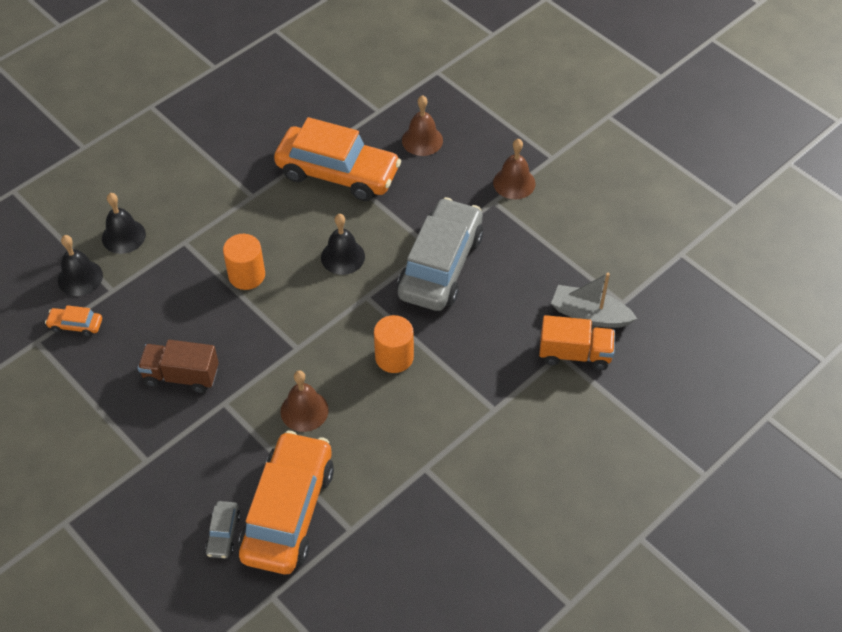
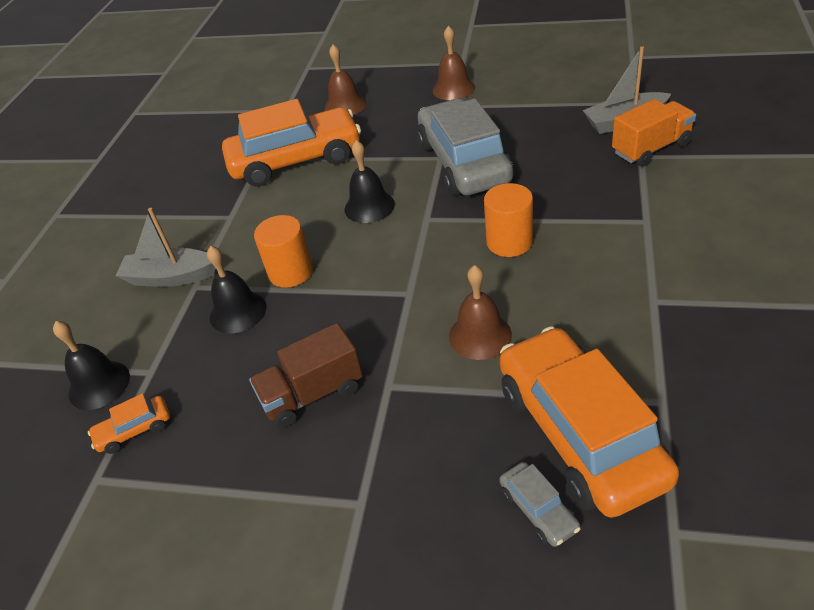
camera: 30 degrees left, 10 degrees down
(123, 236) = (119, 321): black bell -> black bell (238, 312)
(177, 223) = (171, 277): none -> grey boat

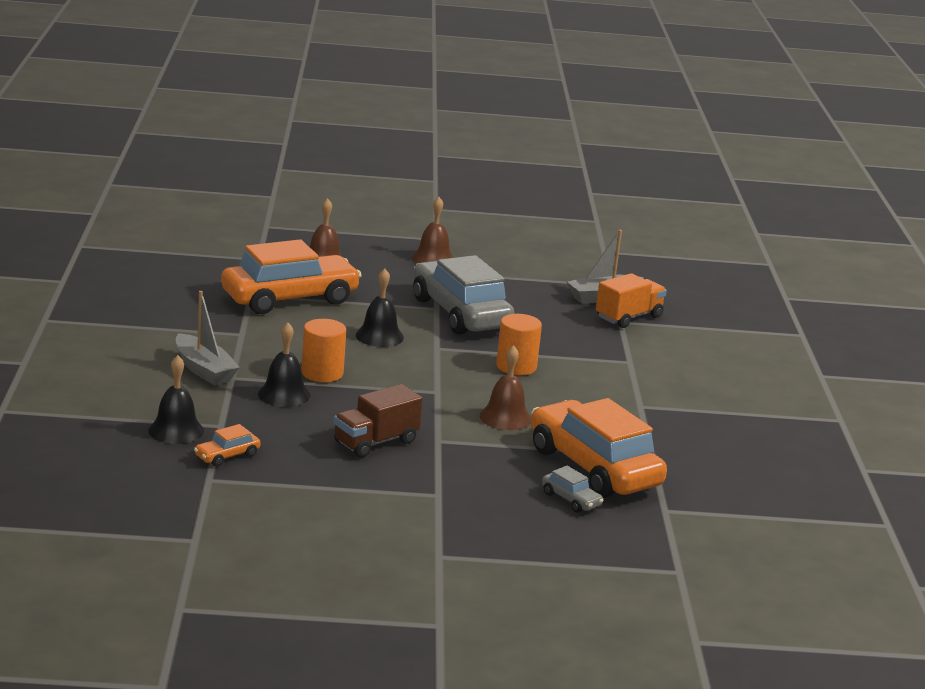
camera: 20 degrees left, 20 degrees down
(171, 277) = (204, 370): grey boat -> grey boat turned 120 degrees counterclockwise

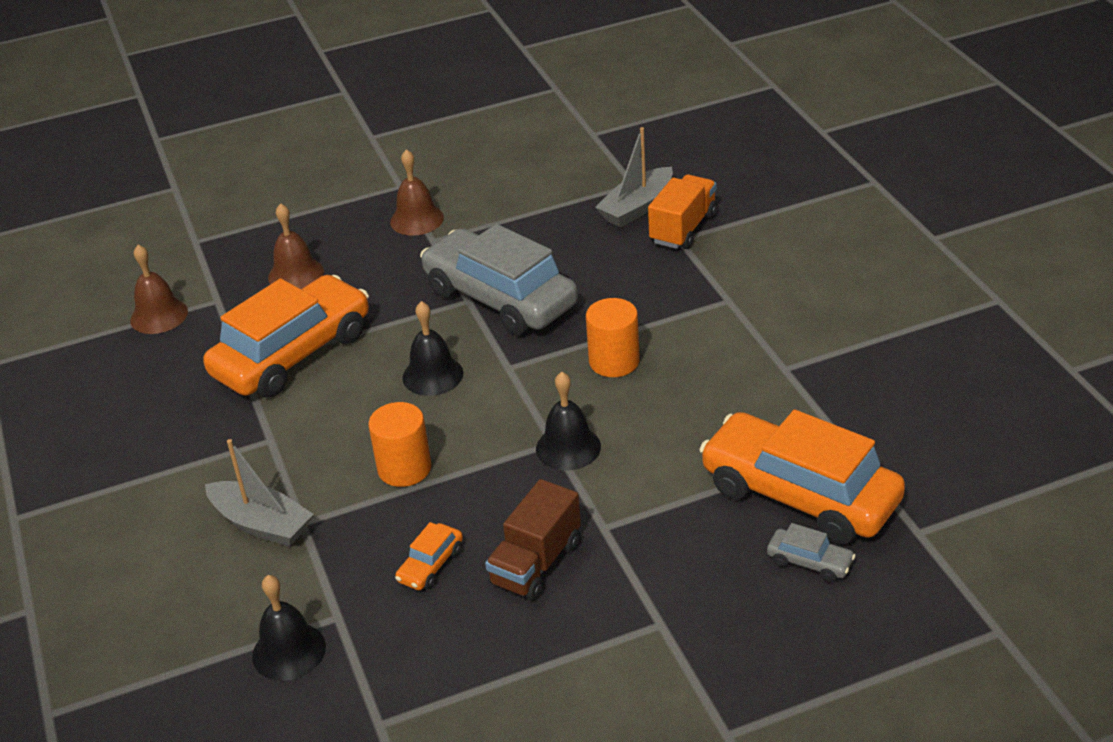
camera: 15 degrees left, 15 degrees up
(227, 456) = (377, 669): orange car -> orange car (431, 565)
(284, 394) = (381, 526): black bell -> black bell (568, 447)
(505, 417) = (654, 453): brown bell -> brown bell (159, 316)

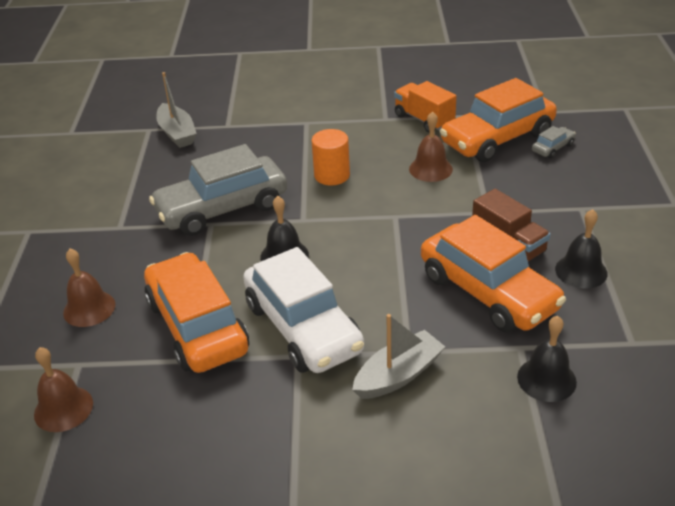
camera: 70 degrees left, 0 degrees up
(315, 429) = (303, 327): none -> white car
(404, 468) = (380, 287): orange cylinder -> none
(417, 219) = (84, 230): brown bell -> brown bell (430, 169)
(431, 565) = (488, 292): orange car -> orange car, size x2.46
(568, 447) = (404, 210): black bell -> black bell (581, 271)
(683, 228) = (218, 122): orange truck -> orange truck (424, 120)

